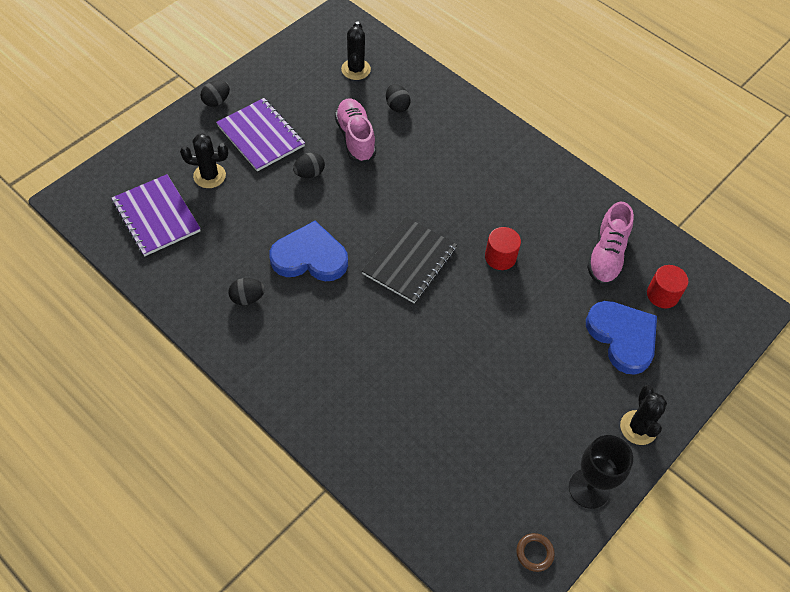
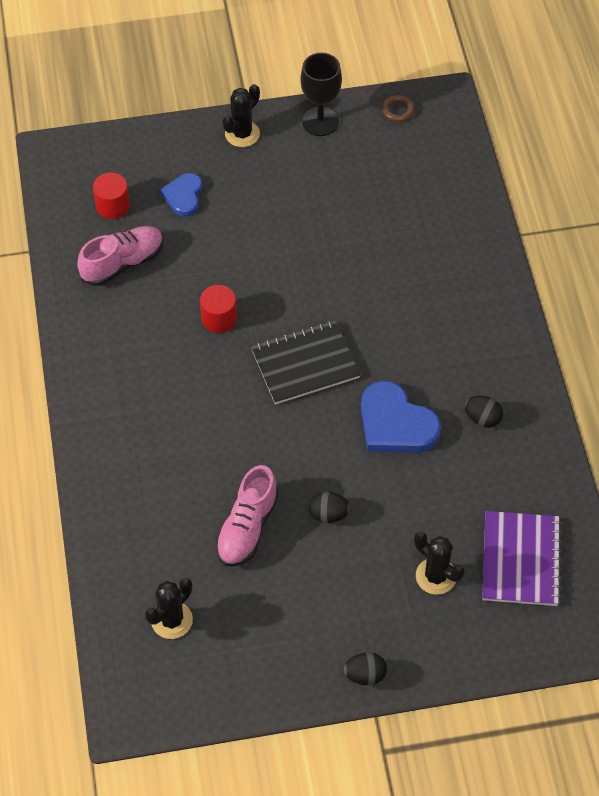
camera: 140 degrees left, 0 degrees up
(260, 136) = (347, 594): purple notebook -> none
(397, 106) = (169, 540): black egg -> none
(622, 337) = (183, 196): blue heart -> blue heart, size x0.60

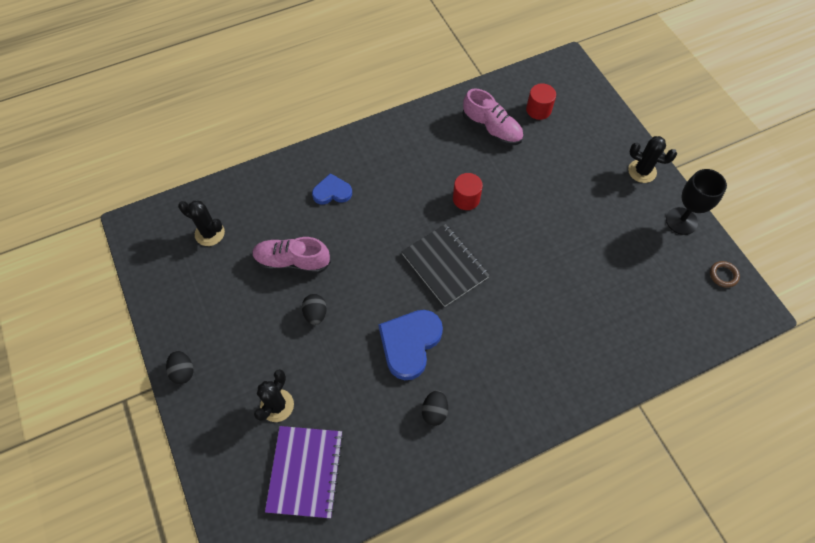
camera: 75 degrees right, 5 degrees up
(183, 196) = (566, 149): blue heart -> blue heart (332, 192)
(520, 560) = (305, 471): purple notebook -> purple notebook turned 75 degrees counterclockwise

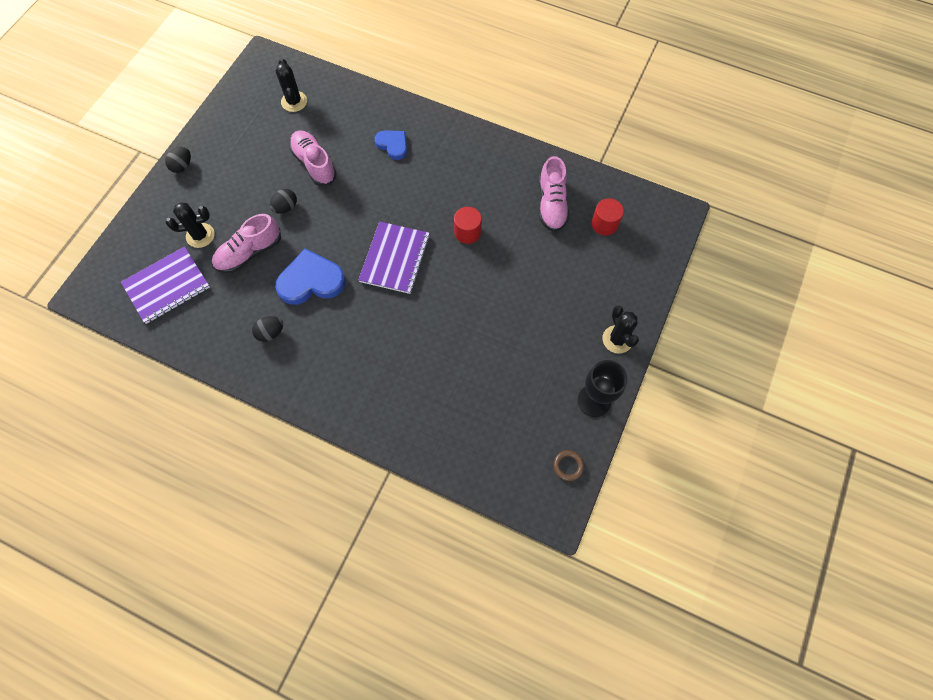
camera: 50 degrees right, 5 degrees up
(335, 375) = (249, 253): none -> pink shoe
(444, 266) = (395, 258): black notebook -> purple notebook

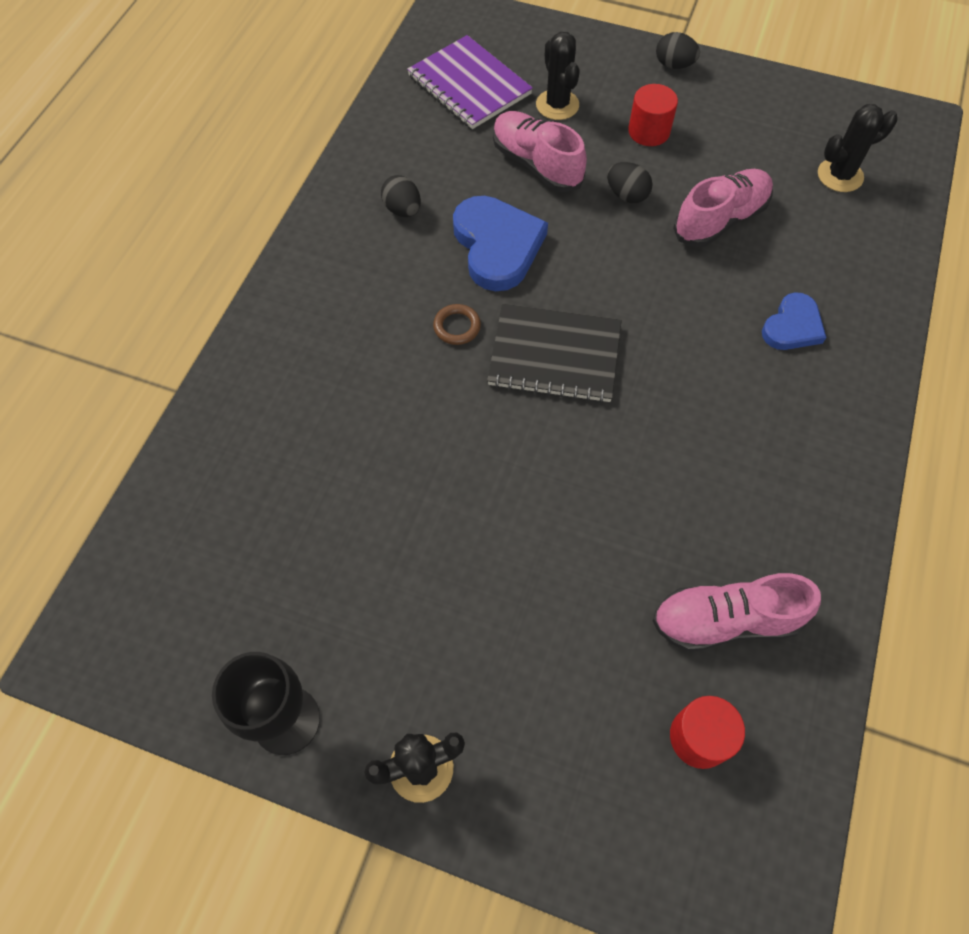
camera: 85 degrees right, 5 degrees down
(395, 258) = (554, 355): purple notebook -> black notebook
(467, 232) = (628, 465): red cylinder -> red cylinder (649, 131)
(568, 466) = (159, 672): brown ring -> brown ring (457, 327)

